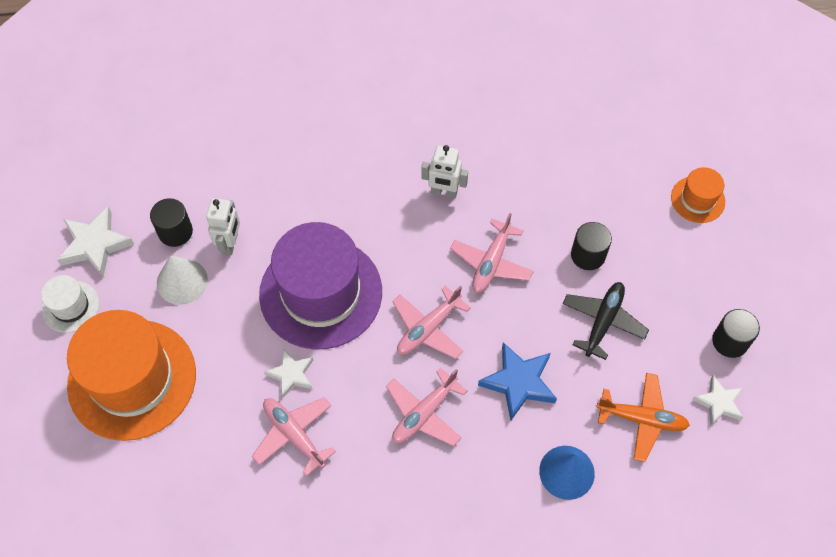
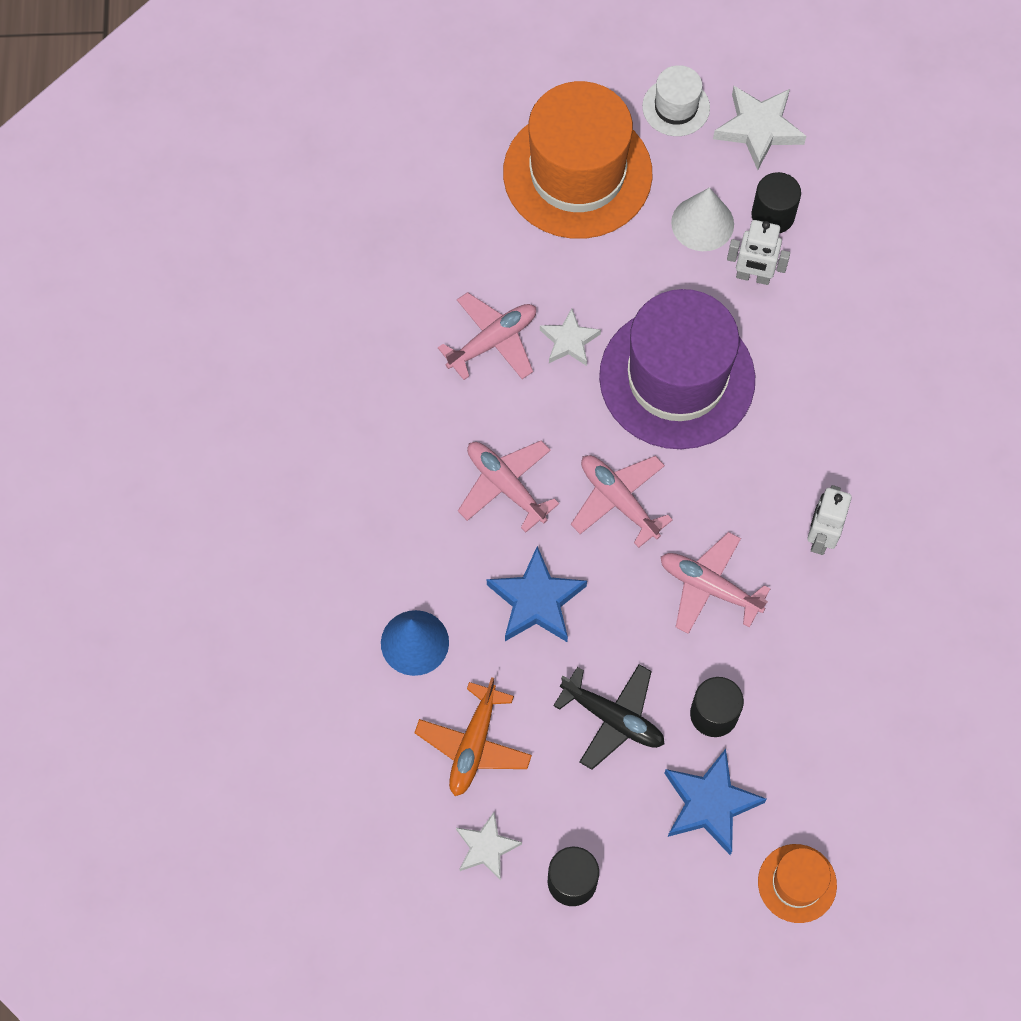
camera: 95 degrees right, 5 degrees up
(654, 254) = (710, 804): none -> blue star

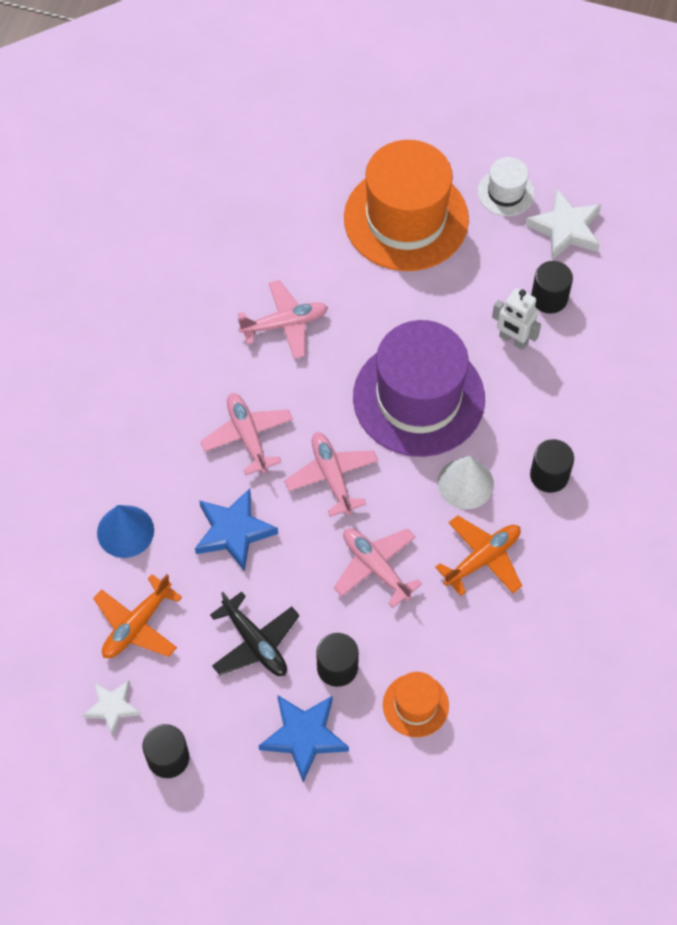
camera: 20 degrees right, 5 degrees down
(569, 341) = (345, 343): white star -> none
(702, 223) = (489, 286): white cone -> white cone (465, 483)
(797, 883) = (348, 824): orange hat -> orange hat (415, 705)
(820, 537) = (482, 559): white robot -> orange plane
(854, 419) = (549, 475): none -> black cylinder

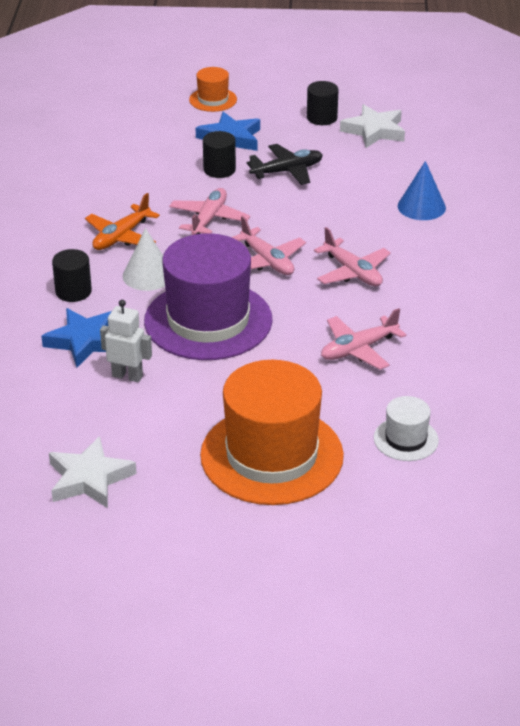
camera: 165 degrees right, 25 degrees down
(112, 707) = (374, 131): white star -> white star, size x1.55
(137, 625) = (381, 166): orange plane -> none
(233, 531) = (334, 219): blue star -> blue star (85, 341)
(255, 642) = (287, 171): black plane -> black plane turned 120 degrees clockwise
(376, 567) = (209, 219): pink plane -> pink plane turned 105 degrees counterclockwise
(415, 705) = (153, 162): orange hat -> orange hat (213, 100)
(506, 192) = (166, 501): white hat -> white hat (406, 439)
(549, 298) = (97, 415): black cylinder -> none

